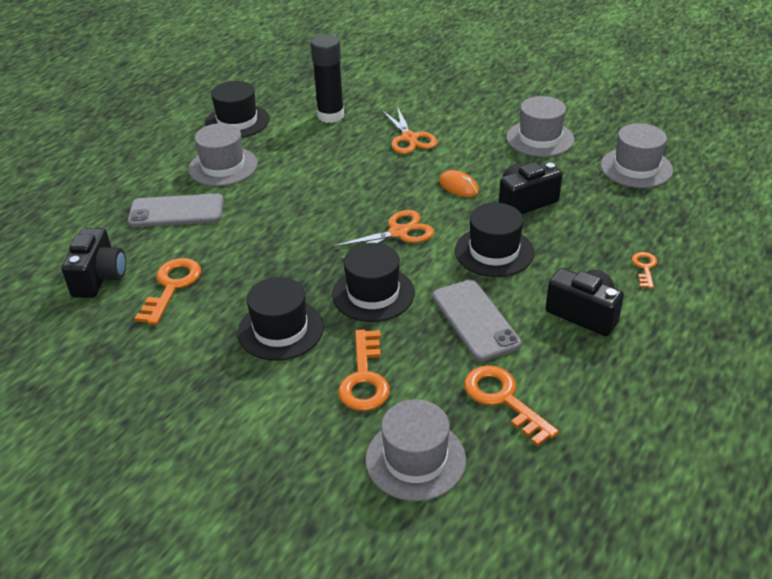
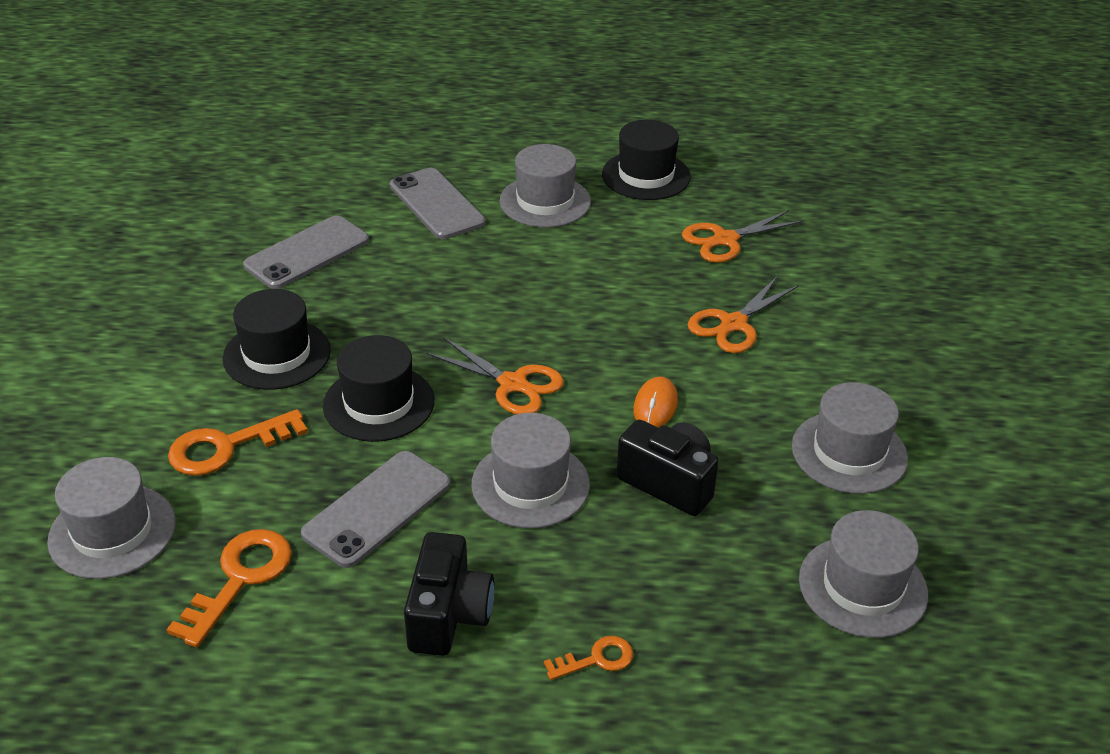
camera: 60 degrees right, 0 degrees up
(99, 278) = (295, 202): black camera -> none
(172, 286) = (307, 253): orange key -> grey phone
(330, 116) = (725, 240): black glue stick -> orange scissors
(494, 251) = (530, 484): black hat -> grey hat

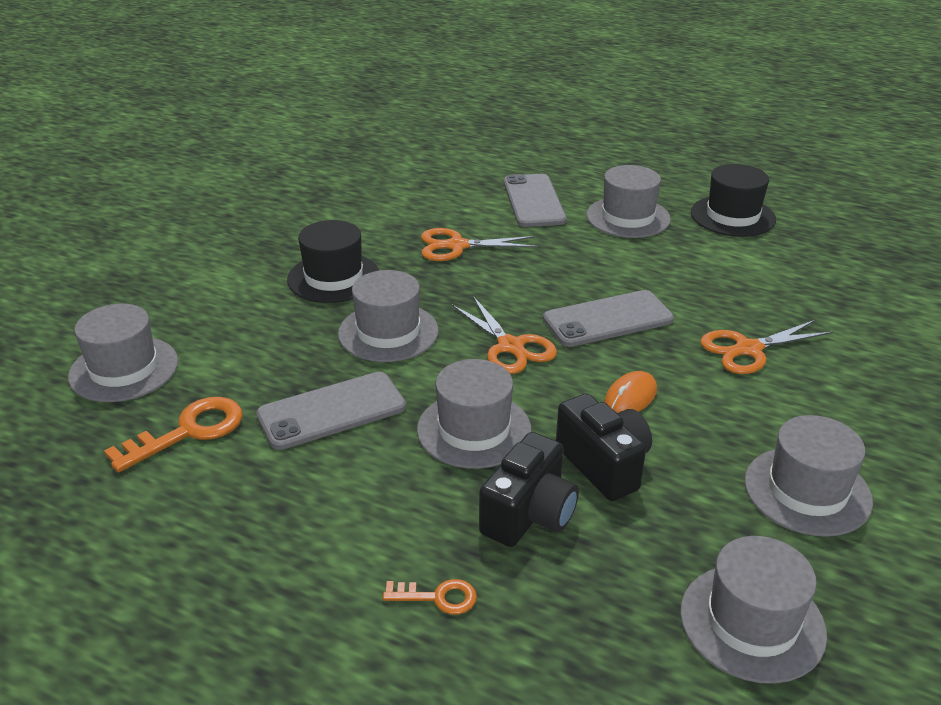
camera: 25 degrees right, 5 degrees down
(226, 447) = (249, 333): orange key -> none
(307, 253) = (406, 213): grey phone -> grey phone (608, 319)
(379, 403) = (388, 332): black hat -> grey hat
(449, 615) = (332, 514): black camera -> black camera (529, 515)
(725, 240) = (780, 280): orange scissors -> orange scissors (456, 246)

